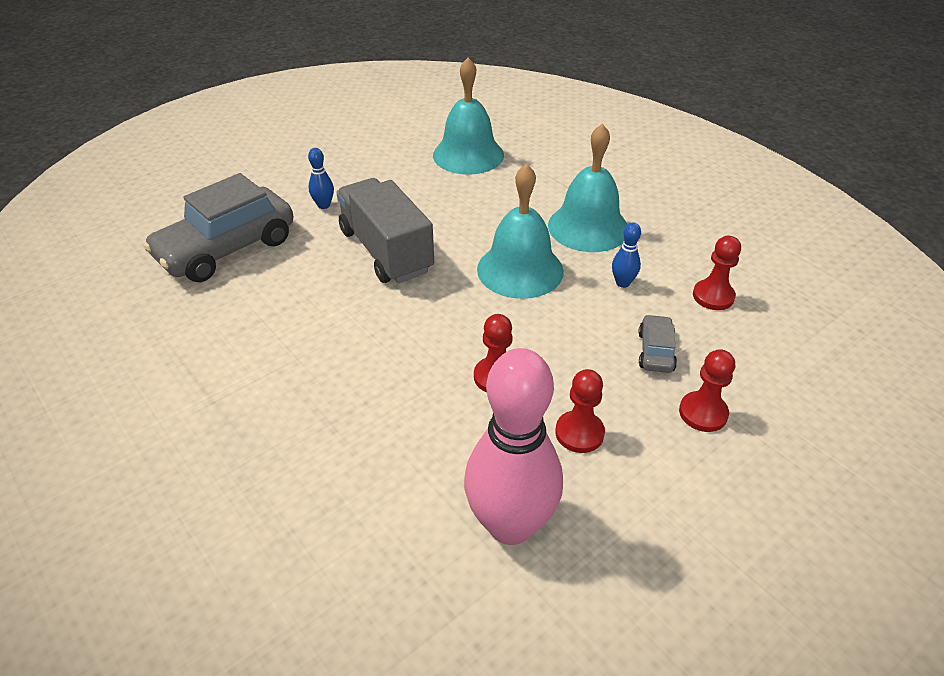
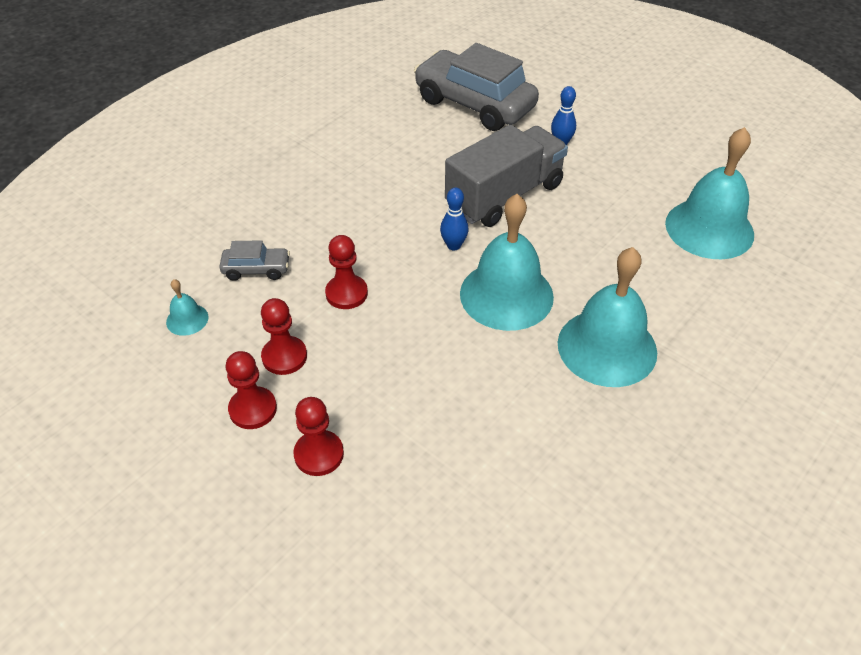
camera: 80 degrees right, 5 degrees up
(510, 525) = (187, 319): pink bowling pin -> turquoise bell
(622, 283) = (510, 383): blue bowling pin -> blue bowling pin (453, 245)
(655, 351) = (403, 414): grey car -> grey car (256, 269)
(713, 296) = (511, 472): red pawn -> red pawn (253, 409)

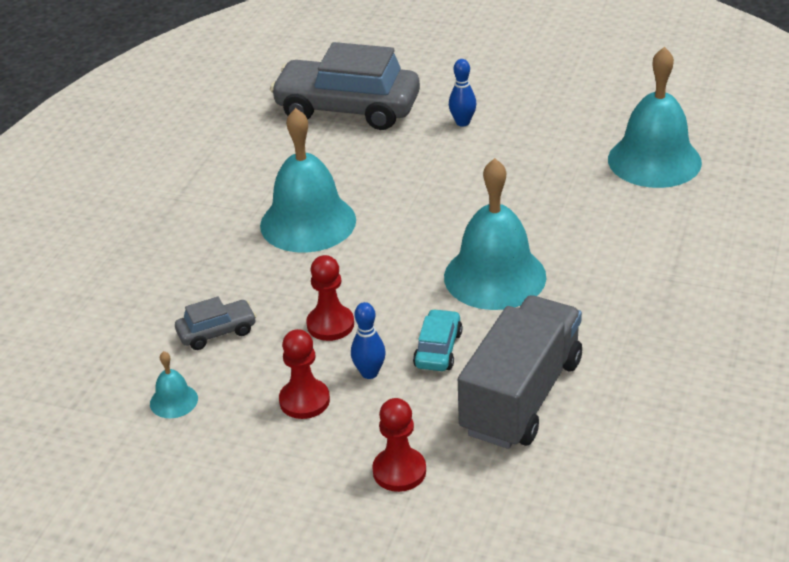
camera: 20 degrees left, 10 degrees down
(253, 409) = (304, 456): red pawn -> none
(419, 348) = (438, 349): none -> turquoise car
(453, 245) = (413, 248): blue bowling pin -> blue bowling pin (369, 373)
(504, 196) = (435, 188): grey truck -> grey truck (521, 396)
(607, 347) = (619, 292): turquoise bell -> turquoise bell (308, 222)

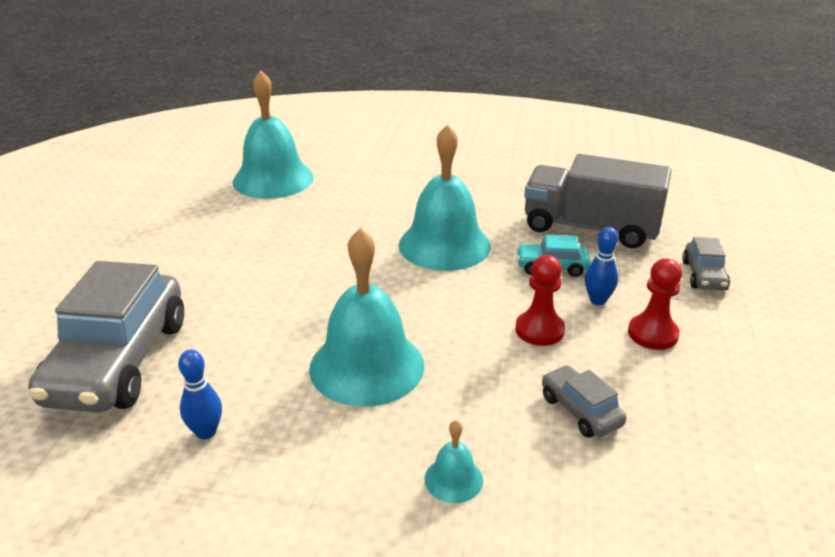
camera: 100 degrees left, 5 degrees down
(173, 401) = (703, 426): turquoise bell -> turquoise bell (453, 479)
(399, 471) = (704, 275): red pawn -> grey car
(462, 122) = (180, 275): blue bowling pin -> blue bowling pin (206, 432)

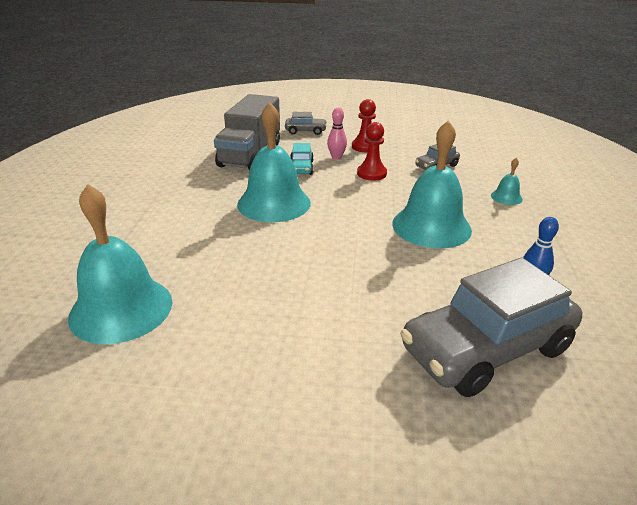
camera: 95 degrees left, 0 degrees up
(119, 362) = (486, 349): grey car -> grey car turned 150 degrees clockwise
(597, 300) = (336, 157): blue bowling pin -> pink bowling pin

